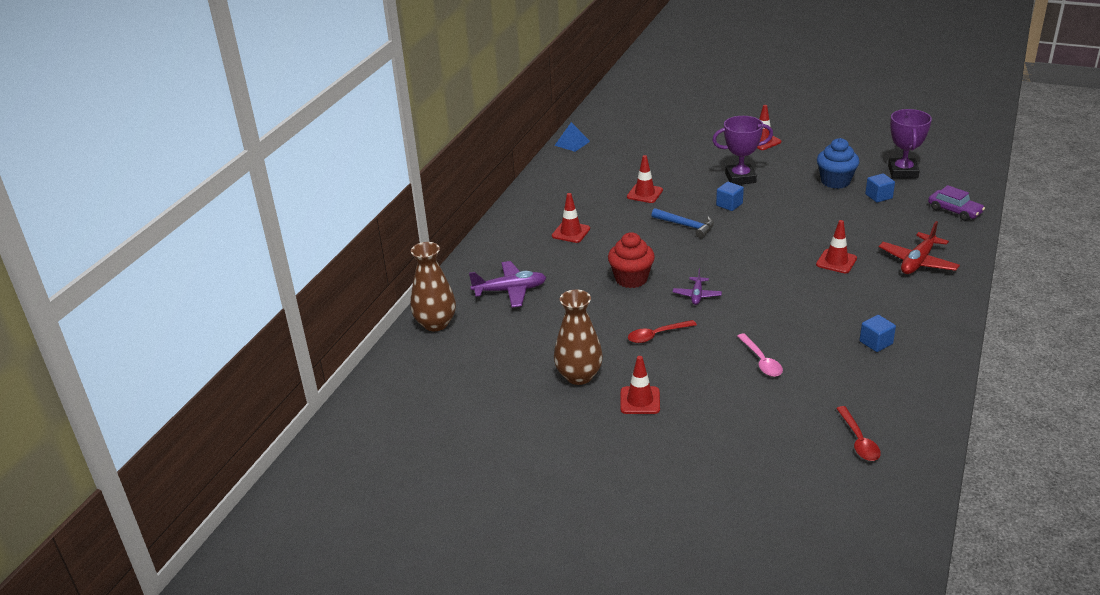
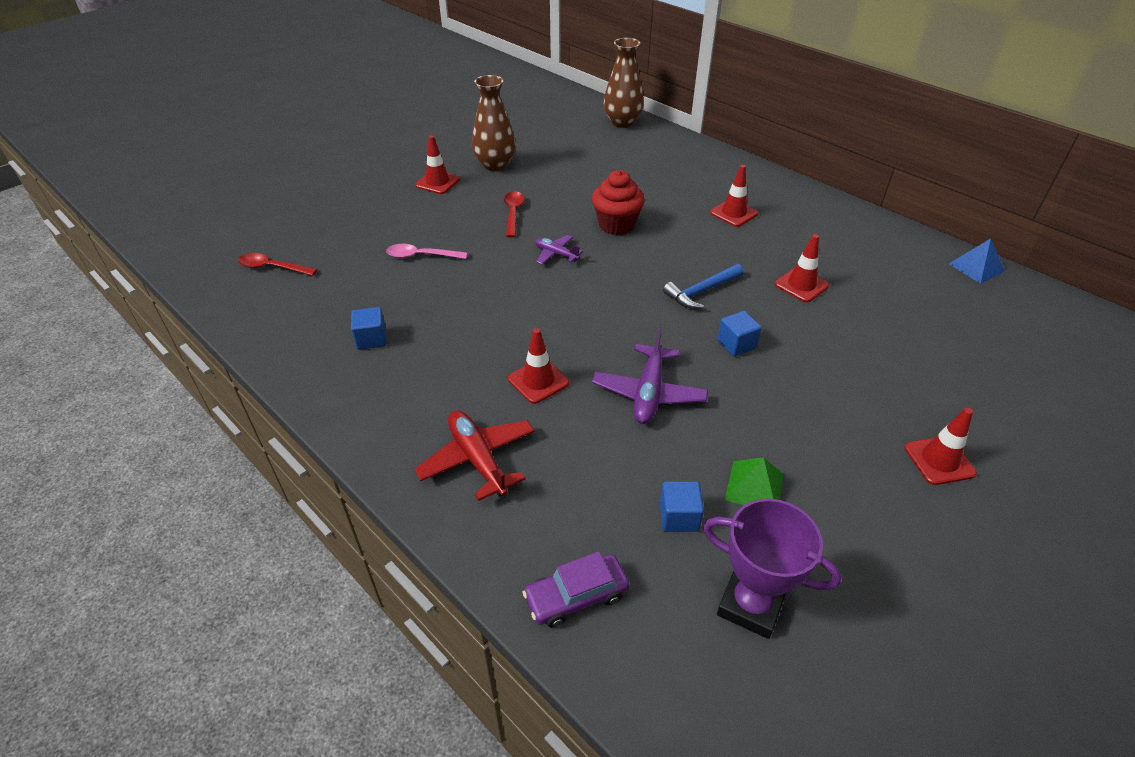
camera: 110 degrees right, 10 degrees up
(510, 290) = (646, 161): purple plane -> purple plane (648, 393)
(740, 178) = (811, 383): purple trophy -> none
(835, 181) = (754, 486): blue cupcake -> green pyramid

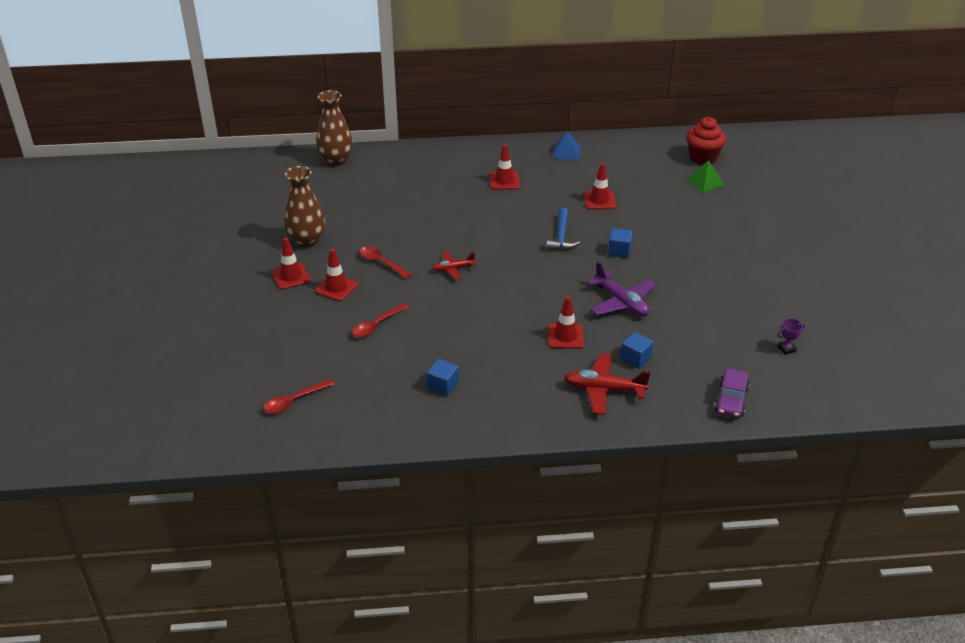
camera: 50 degrees left, 5 degrees down
(421, 256) = (376, 325): pink spoon -> red spoon
(556, 254) = (453, 269): purple plane -> red plane
(616, 225) = (454, 229): red cupcake -> red cupcake (703, 157)
(679, 517) = (716, 341): blue cube -> blue cube (635, 359)
(750, 605) = (786, 349): purple trophy -> purple trophy, size x0.44
(754, 486) = (722, 306): green pyramid -> green pyramid (705, 182)
(939, 460) = (764, 243): red traffic cone -> red traffic cone (336, 288)
(976, 267) = (656, 139): blue pyramid -> blue pyramid (566, 152)

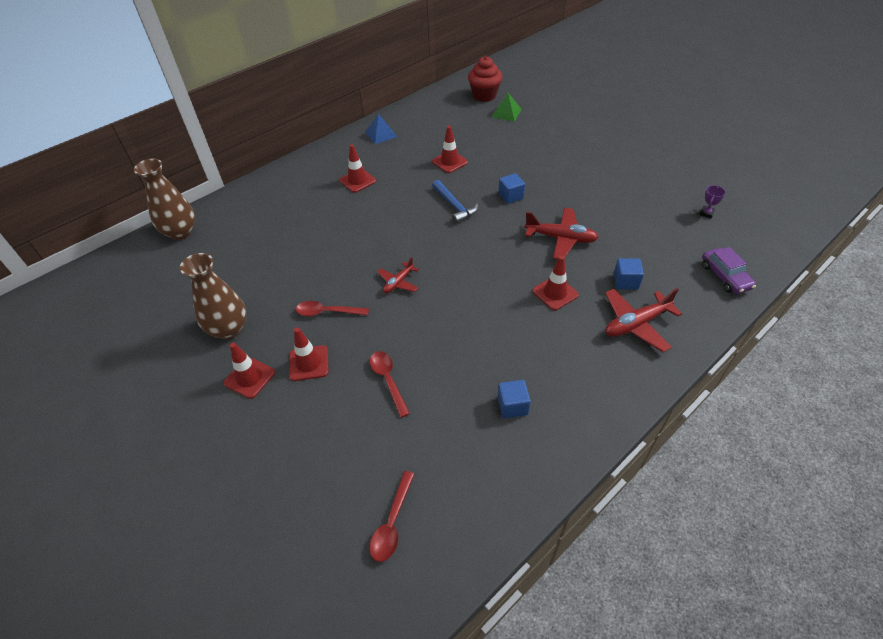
camera: 35 degrees left, 10 degrees up
(376, 325) = (388, 380): red spoon -> red spoon turned 150 degrees clockwise
(621, 302) = (561, 238): purple plane -> red plane

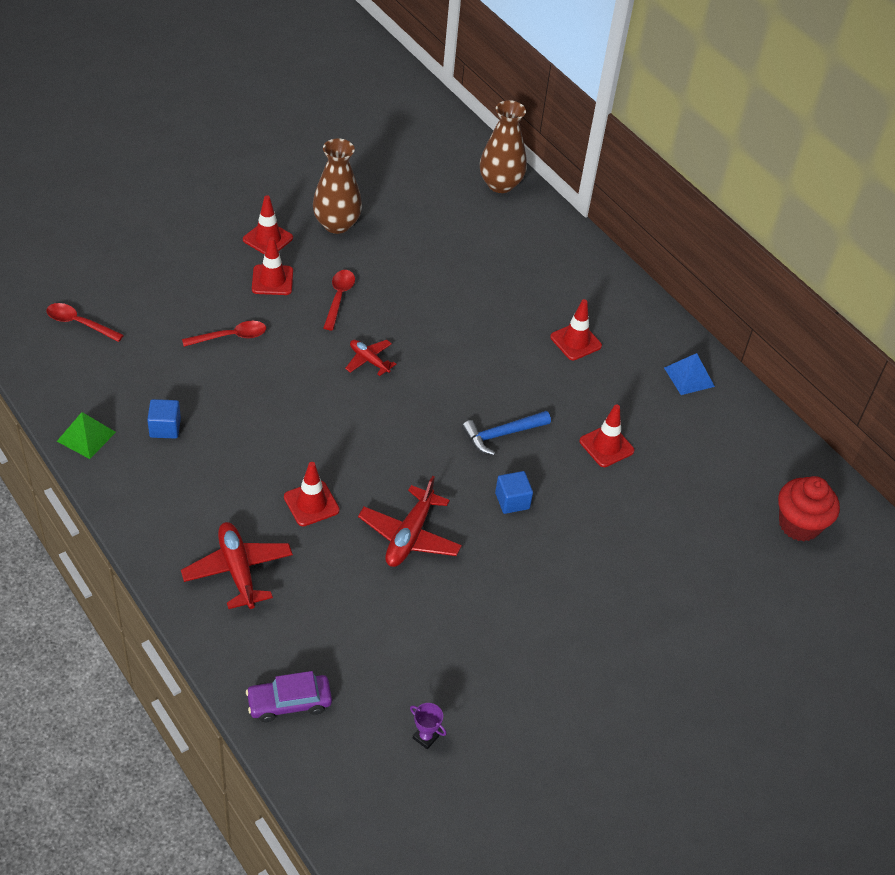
camera: 90 degrees right, 0 degrees up
(506, 113) = (740, 544): green pyramid -> green pyramid (86, 436)
(625, 281) = (311, 583): blue cube -> none

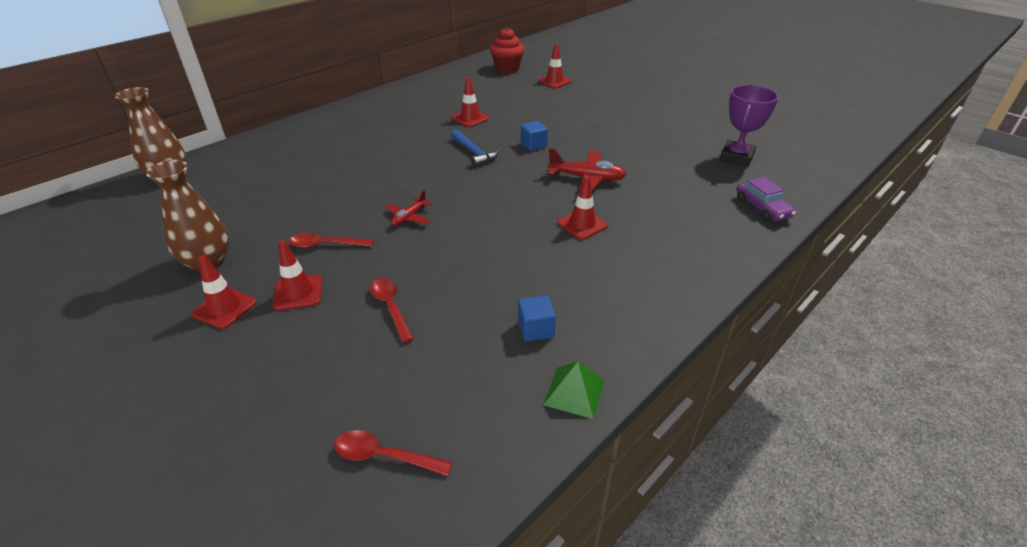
camera: 95 degrees left, 10 degrees down
(79, 323) = (384, 456): red spoon -> red spoon turned 90 degrees clockwise
(238, 570) = (672, 250): red plane -> none
(425, 737) = (736, 157): purple trophy -> purple trophy, size x2.27
(575, 341) = (371, 133): red traffic cone -> red traffic cone (554, 81)
(689, 377) = (399, 97): blue pyramid -> none

